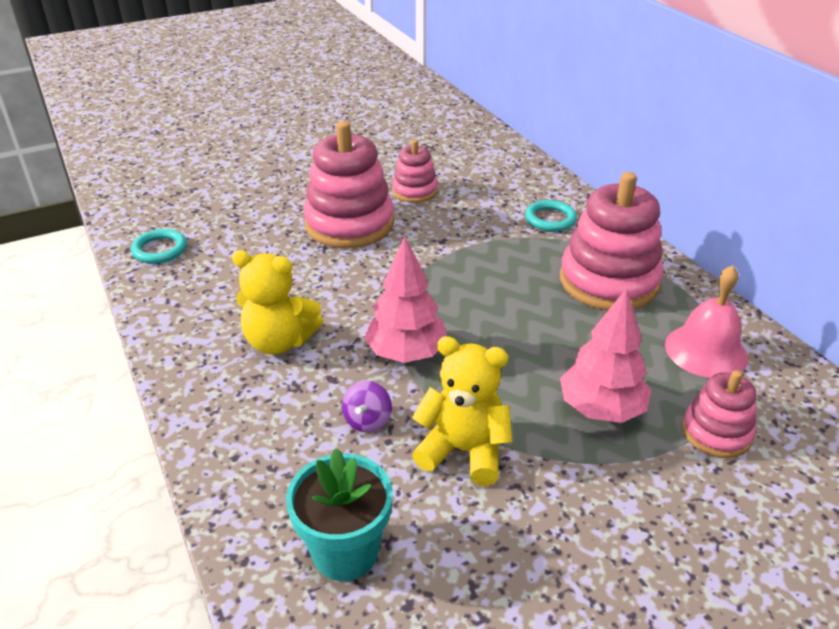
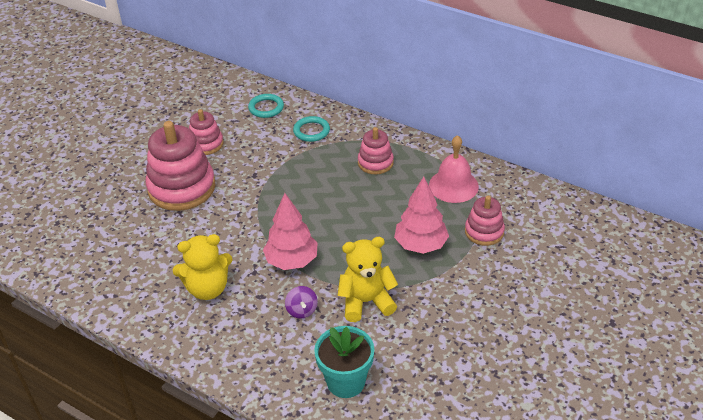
camera: 30 degrees left, 5 degrees up
(160, 249) = (61, 263): turquoise ring -> turquoise ring (266, 108)
(608, 281) = (375, 163): pink stacking toy -> pink stacking toy, size x0.54

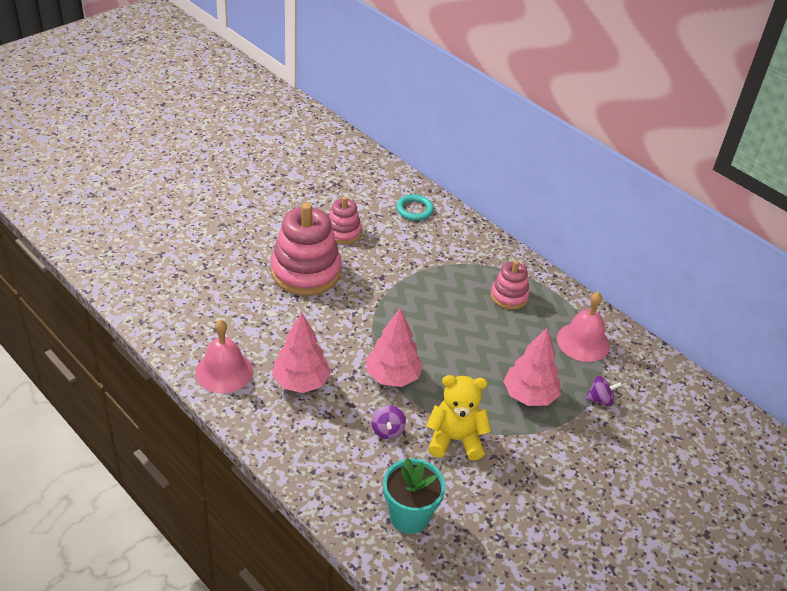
camera: 10 degrees right, 0 degrees up
(131, 298) = (224, 371): none -> pink bell
(207, 288) = (301, 382): yellow teddy bear -> pink tree
(311, 131) = (453, 246): turquoise ring -> none
(484, 232) = (600, 399): pink stacking toy -> purple spinning top

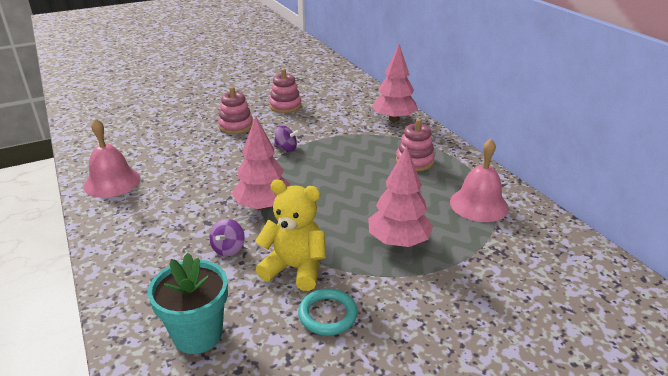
camera: 20 degrees right, 10 degrees down
(301, 382) = (173, 198): pink tree -> pink tree (394, 119)
(306, 272) = (236, 126): pink stacking toy -> pink stacking toy, size x0.54
(414, 210) = (356, 98): turquoise ring -> turquoise ring (327, 314)
(600, 399) = (480, 257): purple spinning top -> purple spinning top (286, 148)

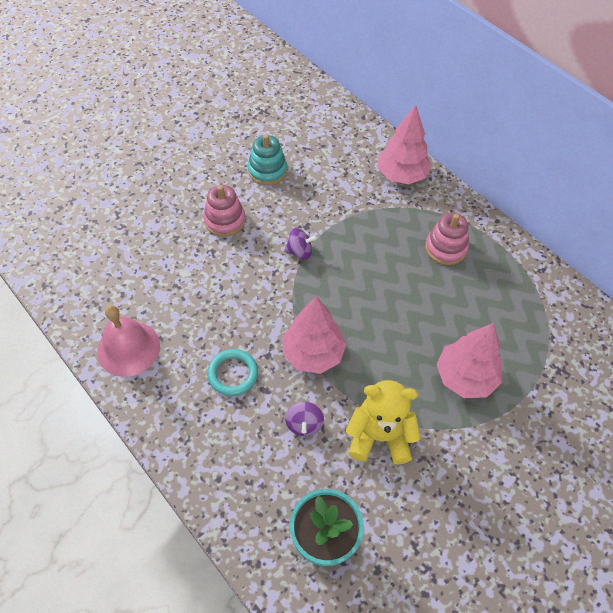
camera: 15 degrees left, 25 degrees up
(285, 106) = (267, 171): pink stacking toy -> turquoise stacking toy
(327, 314) = (431, 488): turquoise ring -> turquoise ring (233, 374)
(479, 204) = (527, 306): pink bell -> none

